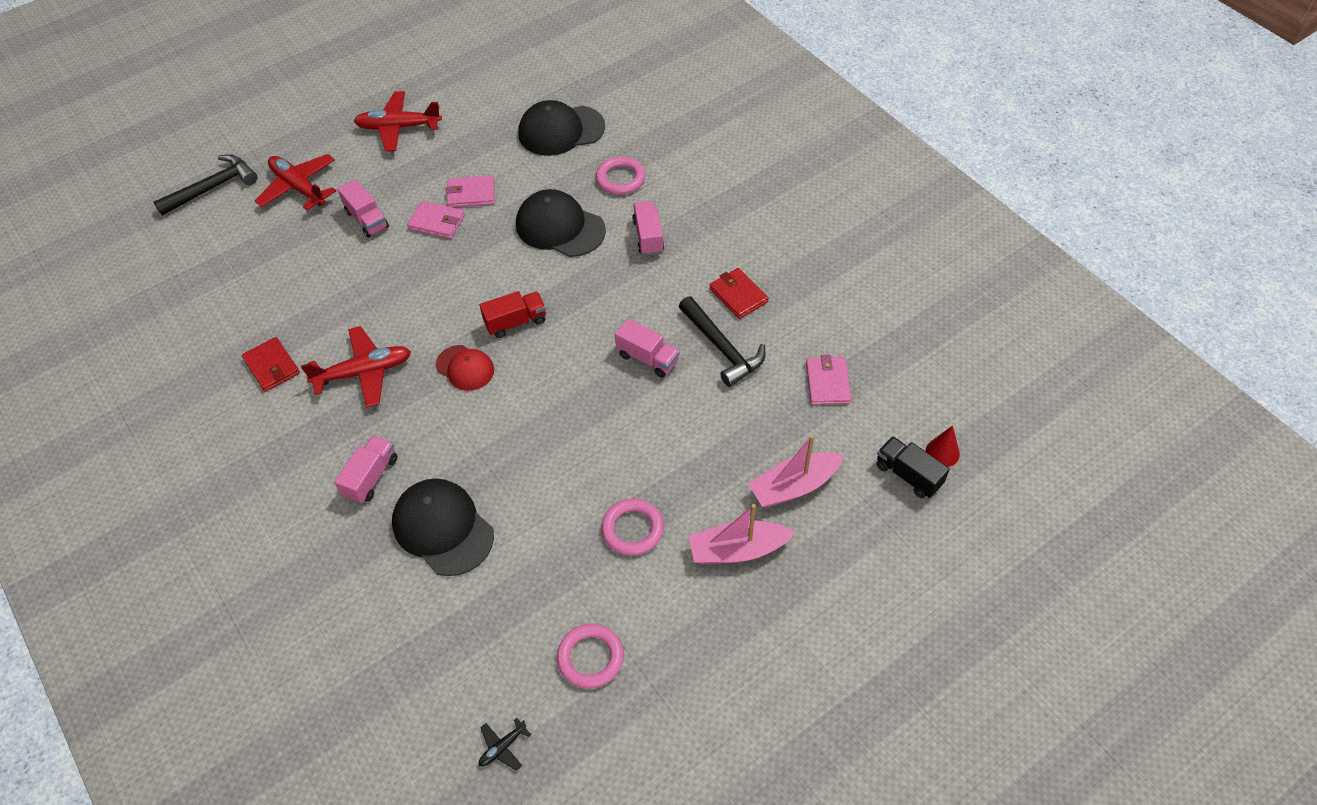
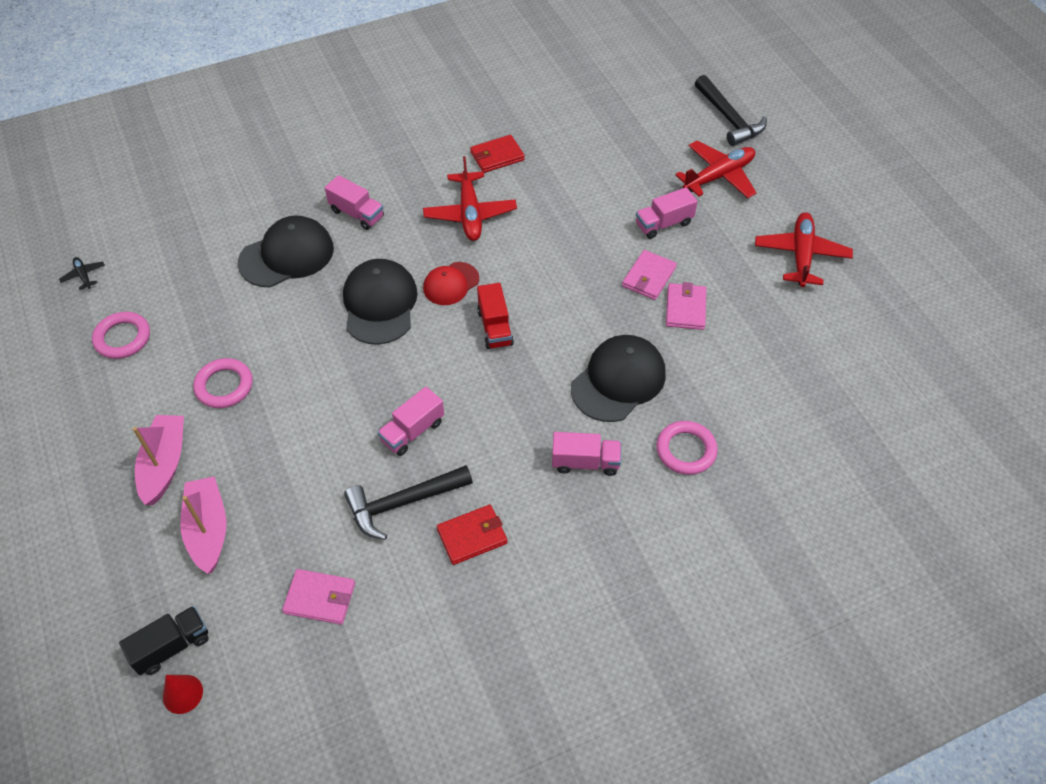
camera: 100 degrees right, 0 degrees up
(561, 130) = (779, 402): black cap -> black cap (379, 304)

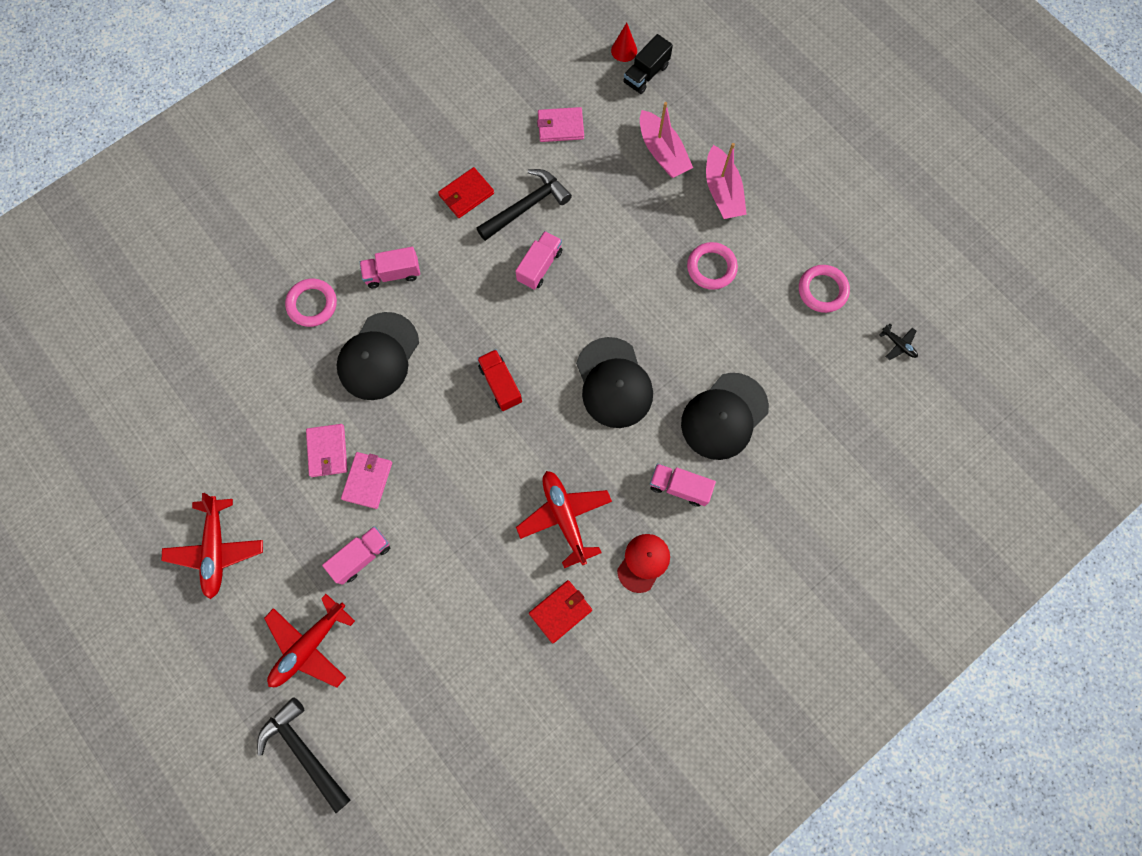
camera: 165 degrees right, 20 degrees up
(451, 284) = (556, 423): red cap -> red cap (643, 562)

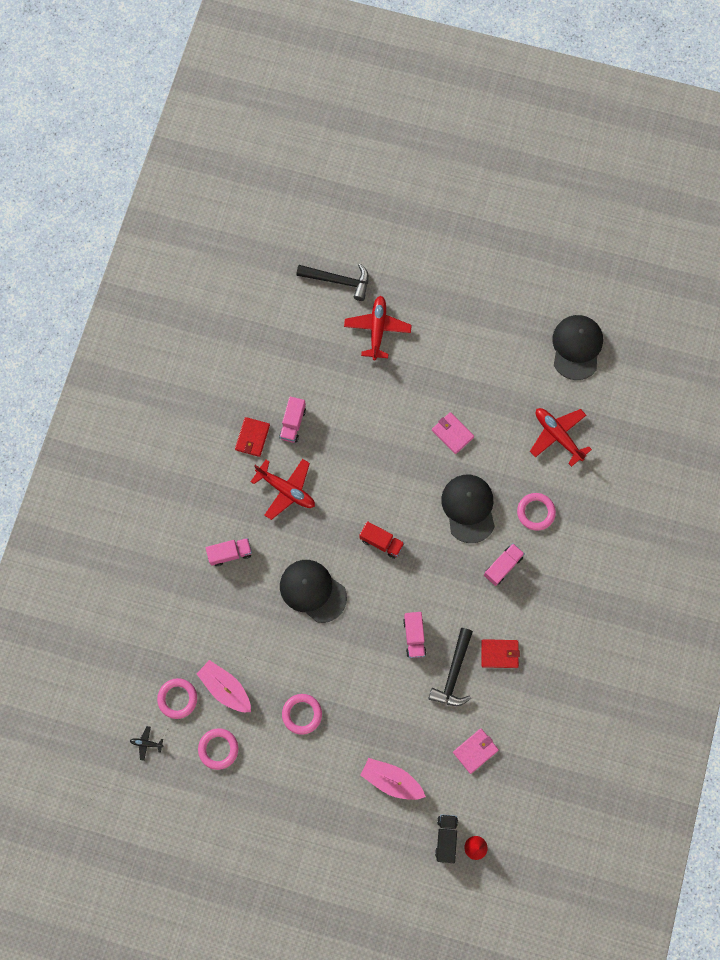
camera: 145 degrees right, 0 degrees up
(217, 549) = (469, 341): red plane -> red plane (557, 436)
(362, 556) = (386, 391): pink truck -> pink truck (293, 423)
(368, 480) = (416, 433): pink wallet -> none
(466, 194) = (499, 654): red wallet -> red wallet turned 75 degrees clockwise
(643, 562) = (223, 495): red cap -> none
(722, 191) = (331, 778): pink boat -> pink boat (226, 688)
(724, 416) = (230, 616): black cap -> black cap (576, 347)
(837, 368) = (177, 698): none -> pink ring

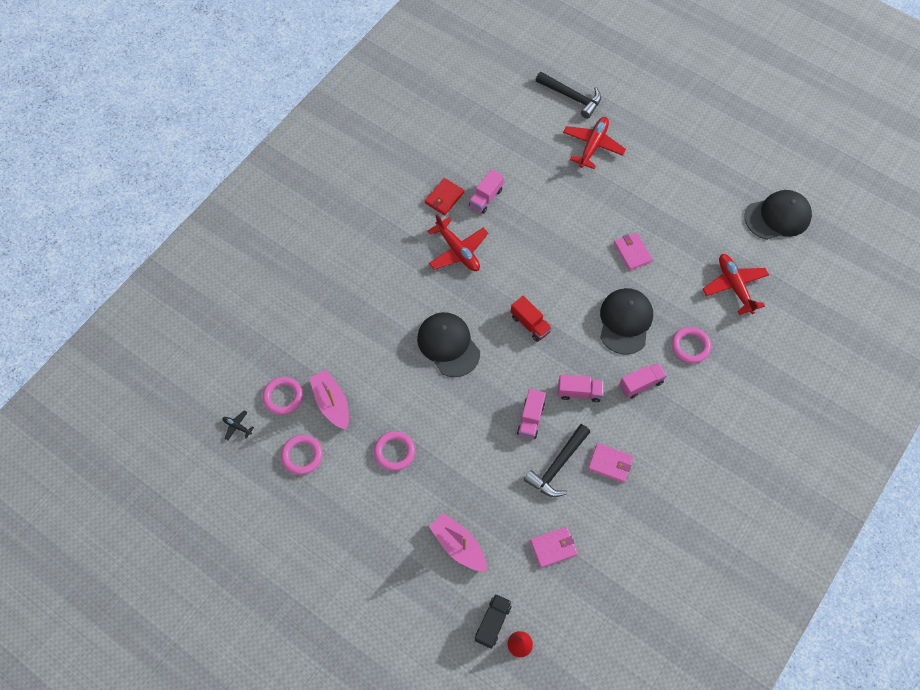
camera: 20 degrees right, 10 degrees down
(230, 553) = (384, 287): pink truck -> pink truck (579, 392)
(499, 654) = (610, 463): red wallet -> pink wallet
(576, 347) = (777, 217): black cap -> black cap turned 45 degrees clockwise

